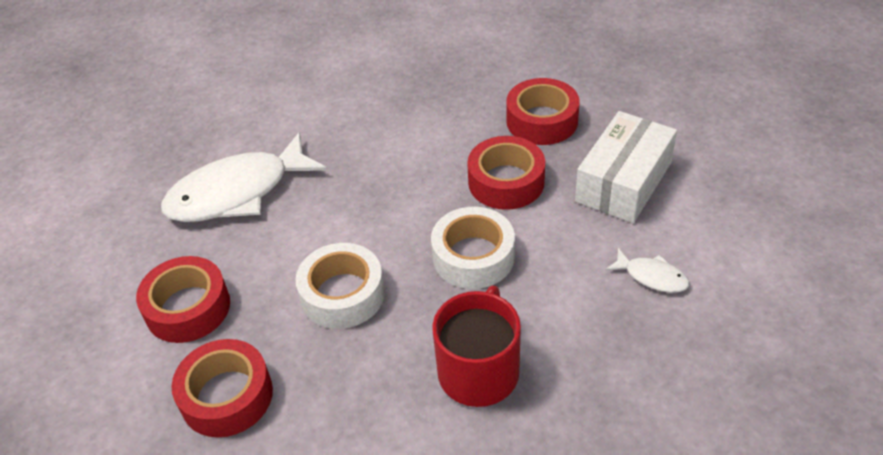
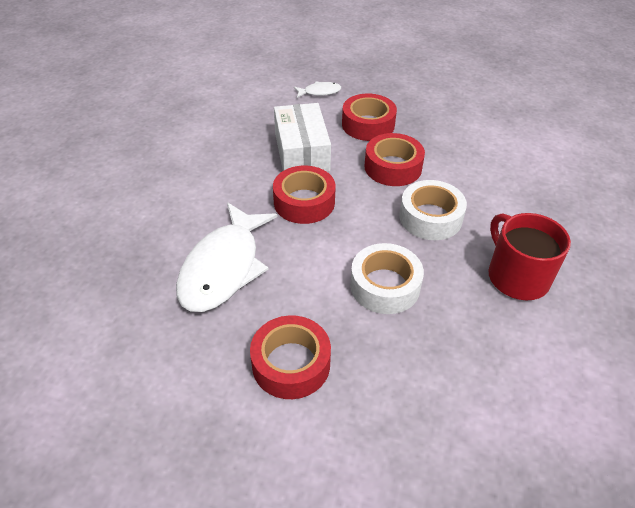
camera: 45 degrees left, 0 degrees up
(227, 396) = (397, 399): red tape -> red tape (304, 202)
(623, 182) = (453, 136): white box -> white box (301, 152)
(652, 276) = (529, 175): white fish -> white fish (320, 92)

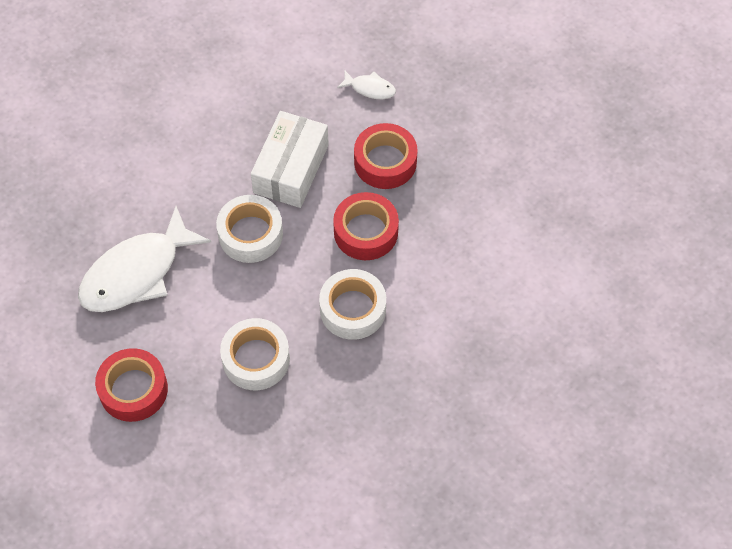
camera: 30 degrees right, 15 degrees up
(304, 202) = (250, 234): red tape -> white tape
(517, 276) = (376, 408): red mug -> none

